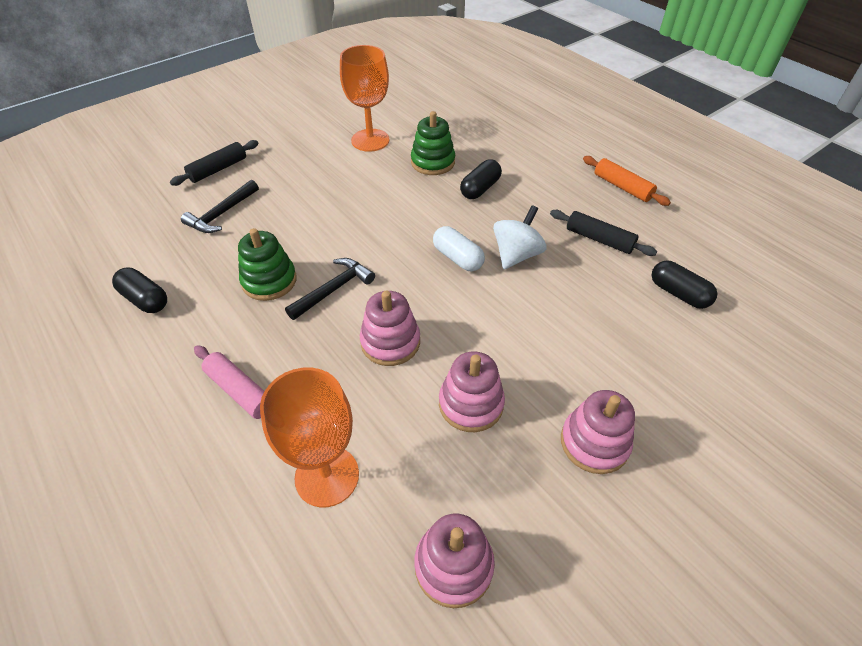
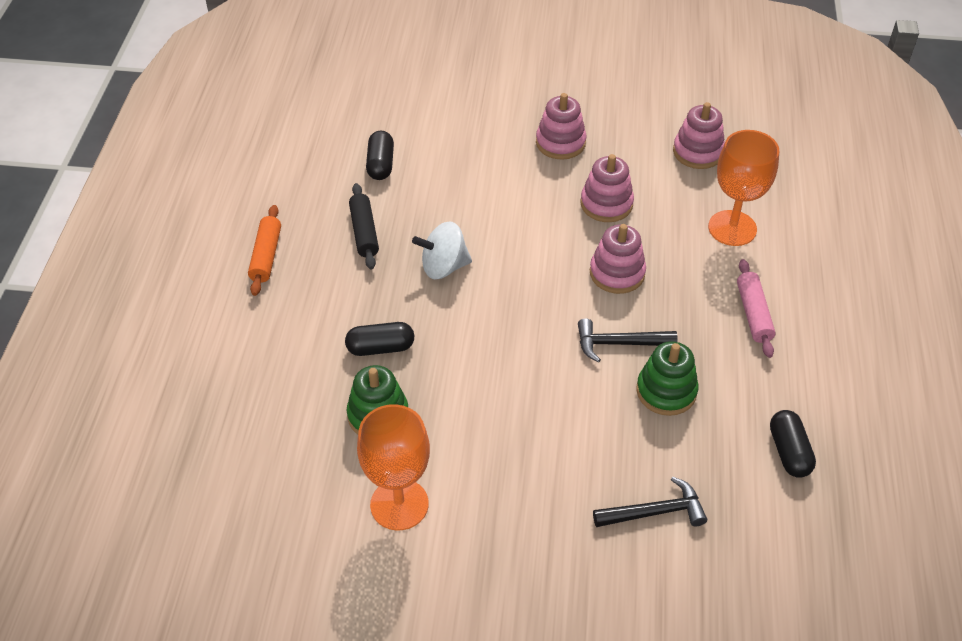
camera: 135 degrees left, 0 degrees up
(218, 169) = (611, 596): black rolling pin -> none
(457, 258) = (491, 298): white capsule -> none

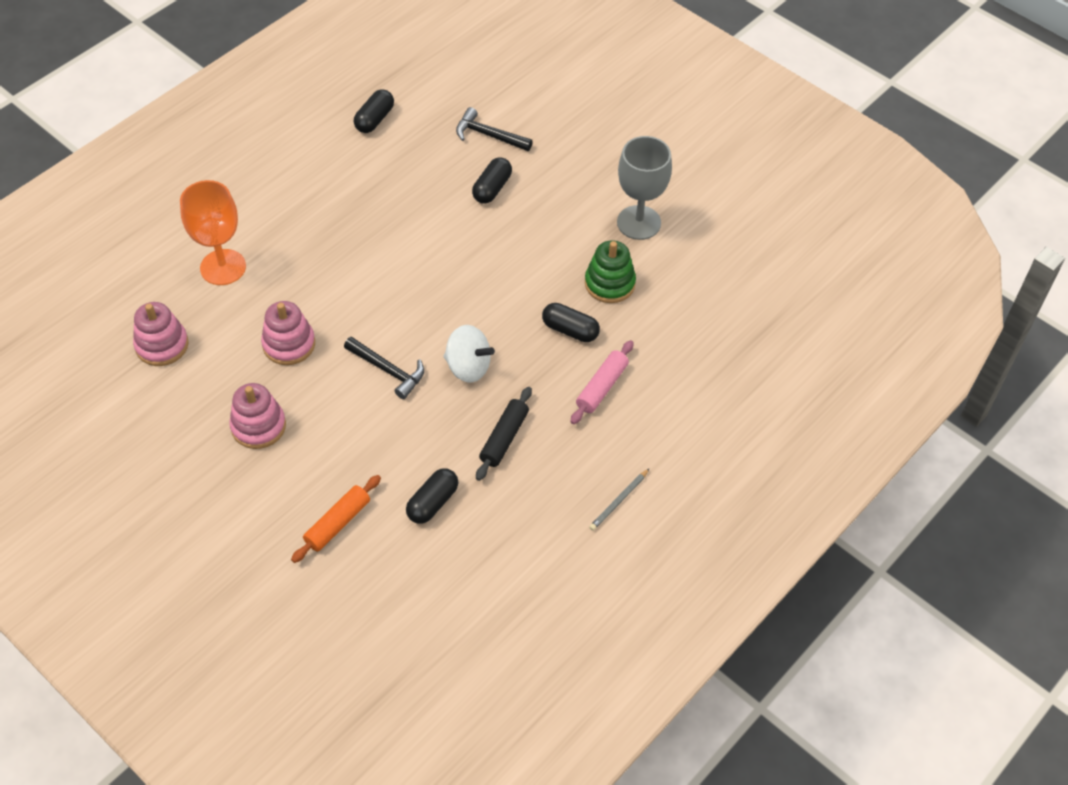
camera: 145 degrees left, 5 degrees up
(232, 238) = (619, 501): none -> grey pencil
(266, 256) = (602, 464): orange rolling pin -> orange rolling pin (337, 523)
(399, 504) = (639, 223): orange goblet -> grey goblet
(587, 447) = (492, 188): none -> black capsule
(617, 273) = (346, 284): pink stacking toy -> none
(619, 343) = (402, 236): black hammer -> black hammer (388, 370)
(666, 391) = (406, 191): green stacking toy -> none
(753, 313) = (290, 202): pink rolling pin -> pink rolling pin (601, 387)

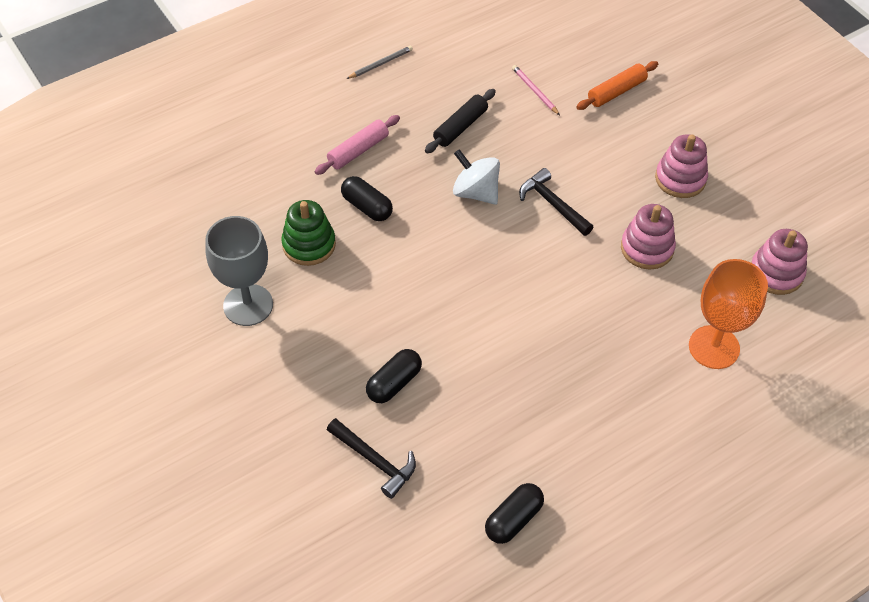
camera: 165 degrees left, 0 degrees up
(432, 503) = (534, 91): black capsule -> pink pencil

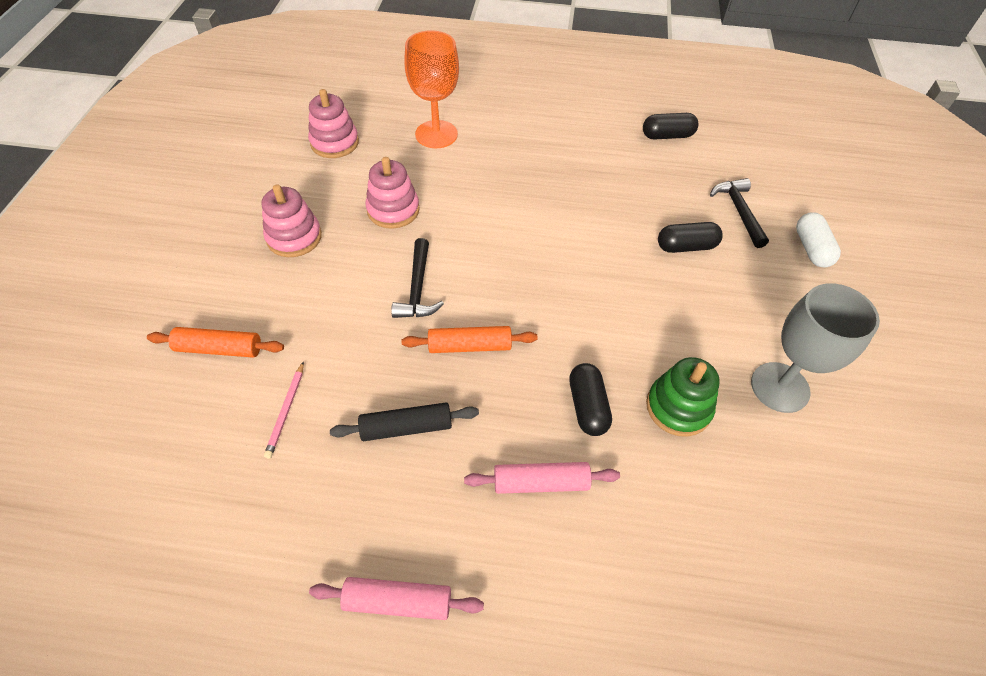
camera: 140 degrees left, 0 degrees up
(285, 462) = (811, 249): none -> white capsule
(380, 64) = (398, 601): grey pencil -> pink rolling pin
(476, 192) = (469, 346): white spinning top -> orange rolling pin

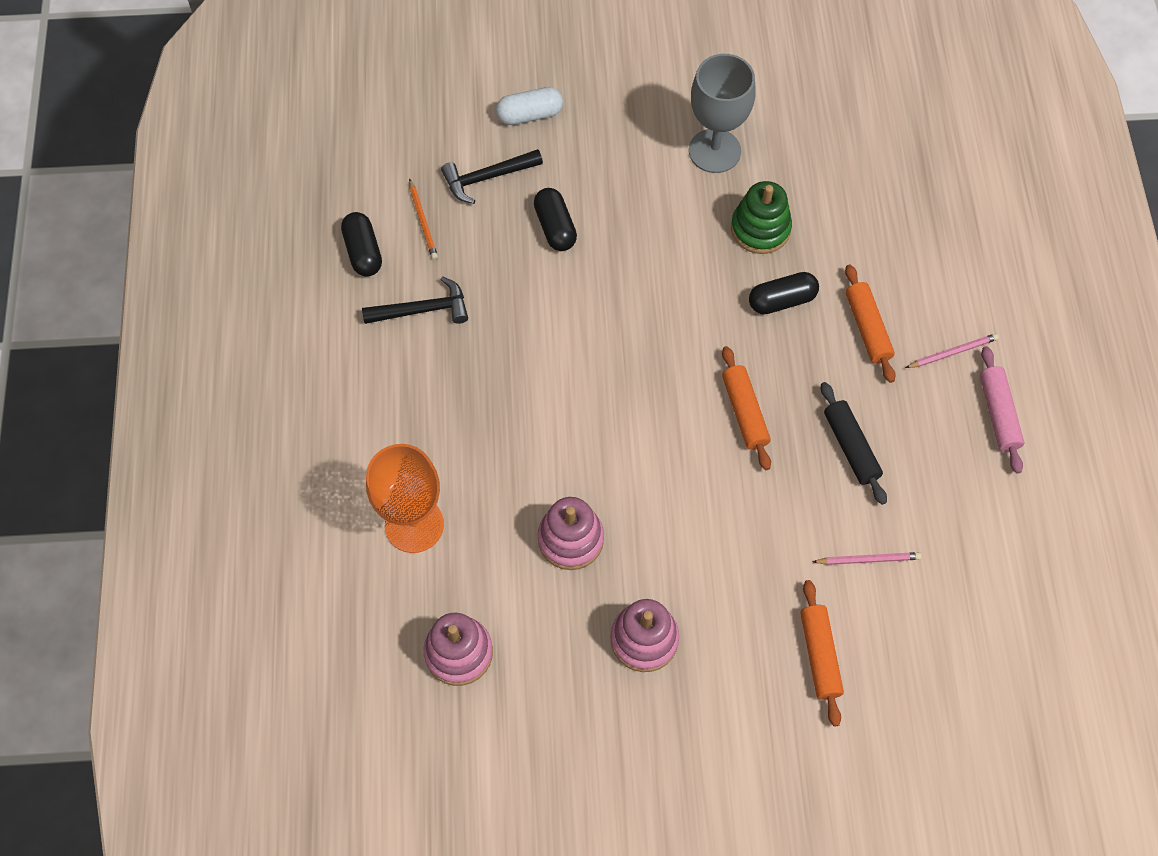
camera: 100 degrees left, 10 degrees up
(417, 288) = (685, 480): black hammer -> black hammer (422, 310)
(491, 571) = (952, 352): none -> pink pencil
(540, 482) = (867, 328): pink rolling pin -> orange rolling pin
(694, 169) = (423, 221): none -> orange pencil

